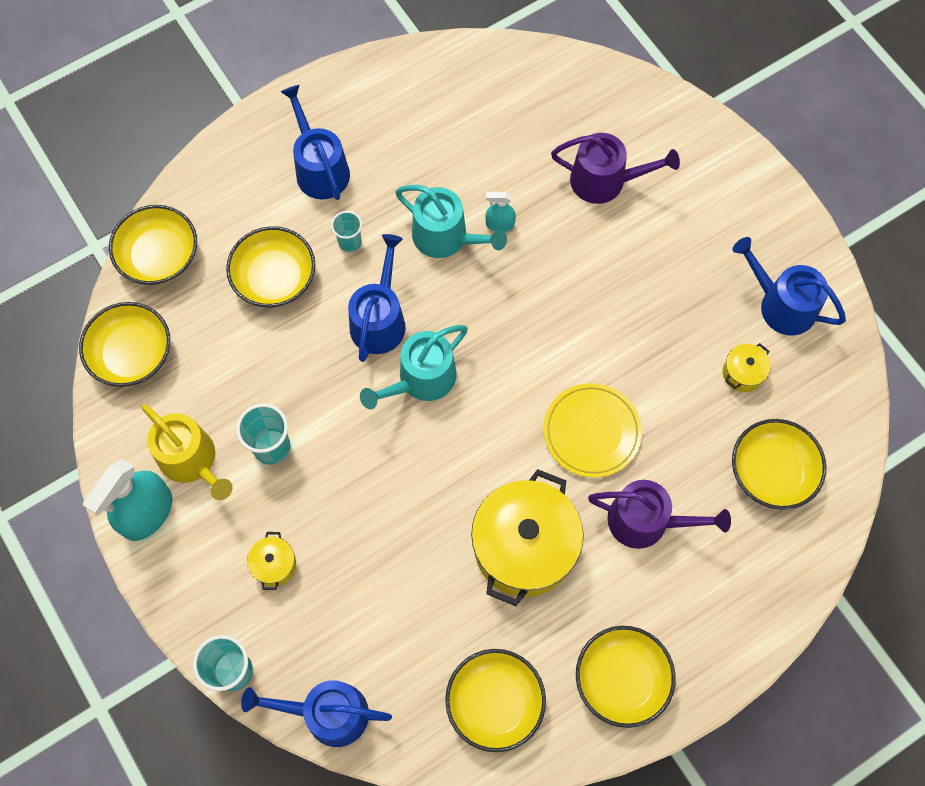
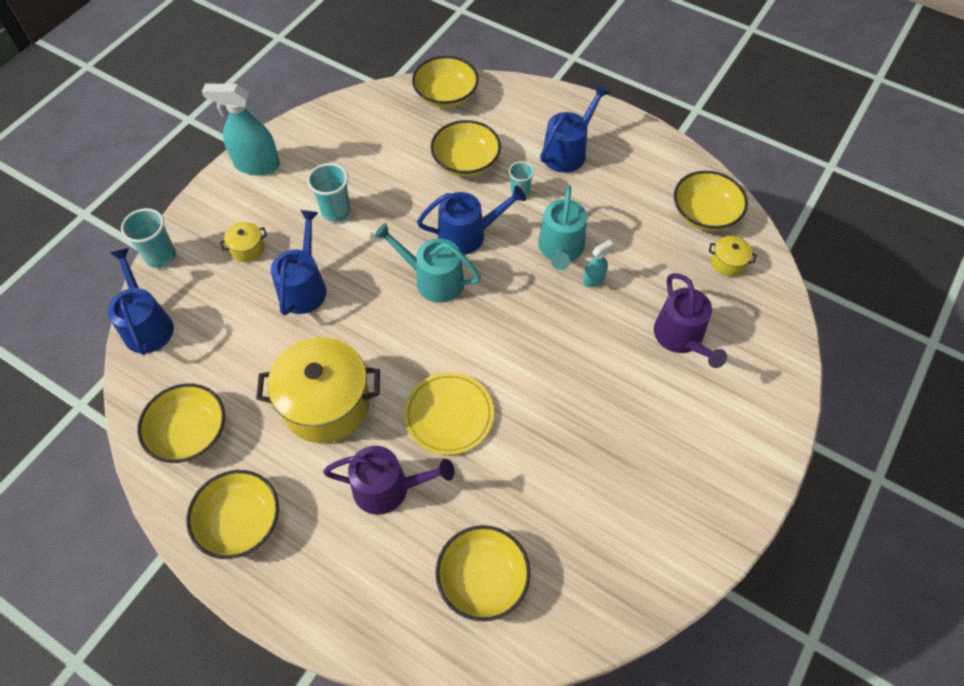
camera: 65 degrees right, 10 degrees down
(132, 354) = (367, 110): yellow bowl -> yellow bowl (705, 213)
(192, 460) = (305, 172): yellow watering can -> none
(500, 224) = (594, 279): turquoise spray bottle -> turquoise spray bottle turned 75 degrees clockwise
(646, 521) = (388, 488): purple watering can -> purple watering can turned 75 degrees counterclockwise
(742, 373) = (565, 517): yellow pot -> yellow pot (727, 263)
(781, 305) = (652, 526): blue watering can -> blue watering can (304, 287)

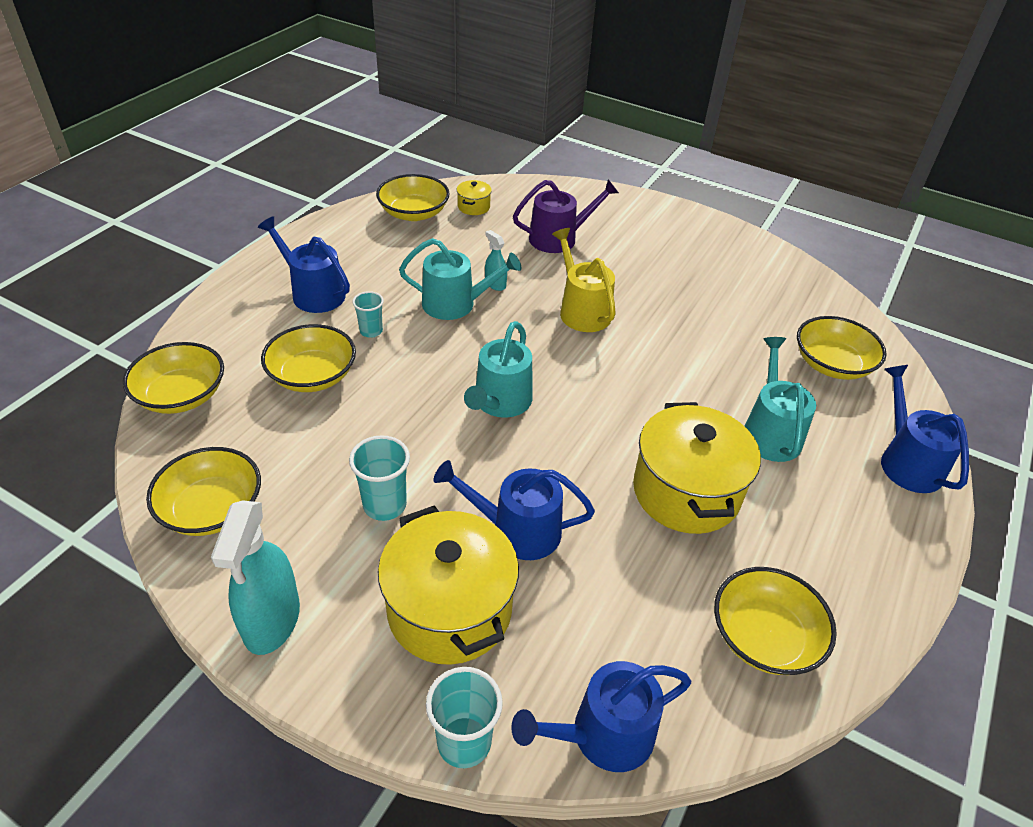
camera: 95 degrees left, 15 degrees down
(240, 521) = (857, 561): yellow bowl -> yellow bowl (212, 509)
(247, 249) = (449, 609): yellow pot -> yellow pot, size x2.31
(388, 488) = (770, 432): purple watering can -> turquoise watering can
(449, 415) = (674, 388): yellow plate -> none
(468, 234) = (433, 374): blue watering can -> blue watering can (907, 462)
(558, 349) = (582, 310): none -> yellow watering can

